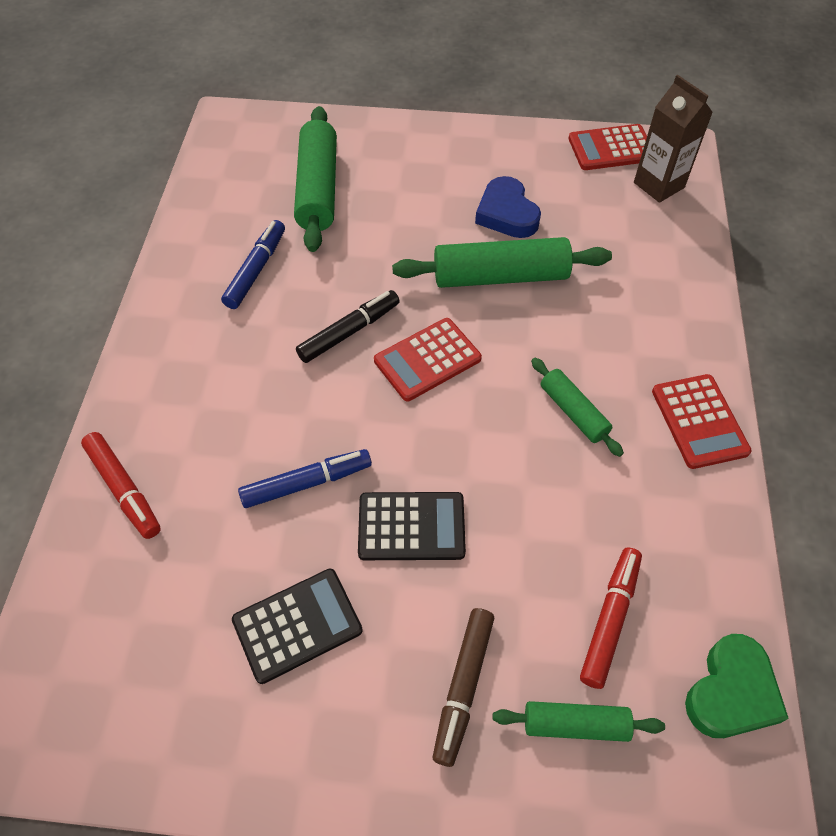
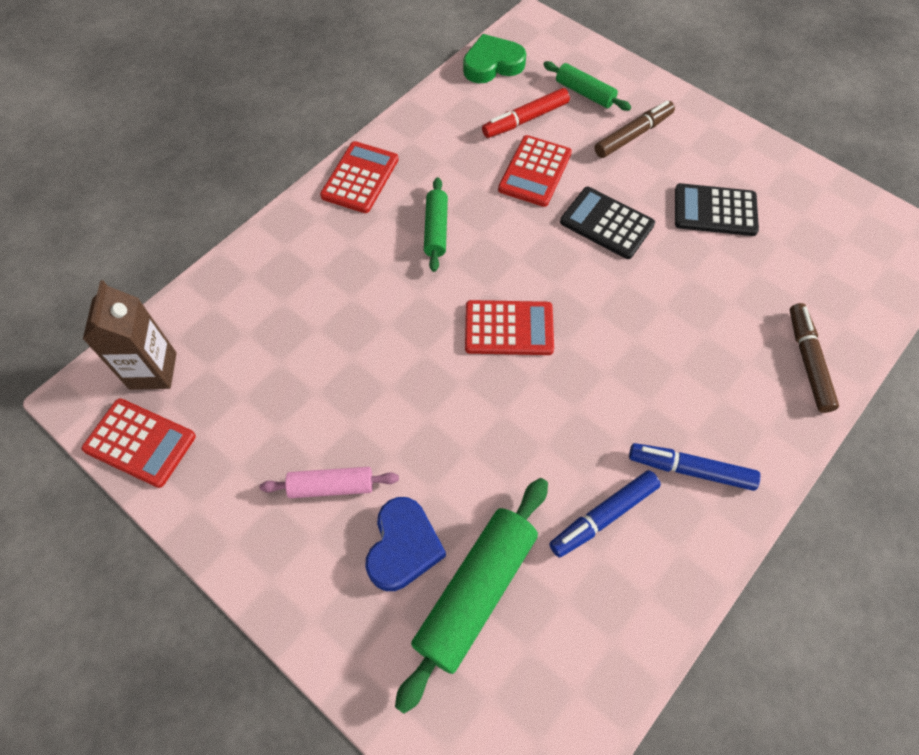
camera: 145 degrees left, 5 degrees up
(124, 489) = (808, 361): red marker -> brown marker
(307, 483) = (663, 289): blue marker -> blue marker (690, 469)
(349, 332) = (555, 392): black marker -> none
(462, 190) = (331, 486): none -> pink rolling pin
(500, 276) = (386, 366): green rolling pin -> none
(506, 213) = (317, 429): blue heart -> blue heart (403, 547)
(537, 546) = (535, 171): none -> red calculator

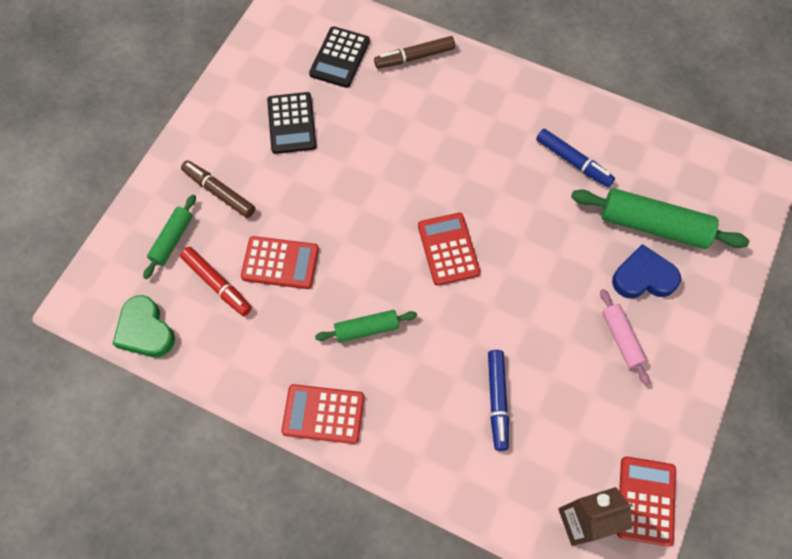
camera: 105 degrees left, 5 degrees up
(606, 223) = (324, 197): black calculator -> black calculator (339, 57)
(690, 469) = (521, 117): blue marker -> blue marker (497, 401)

